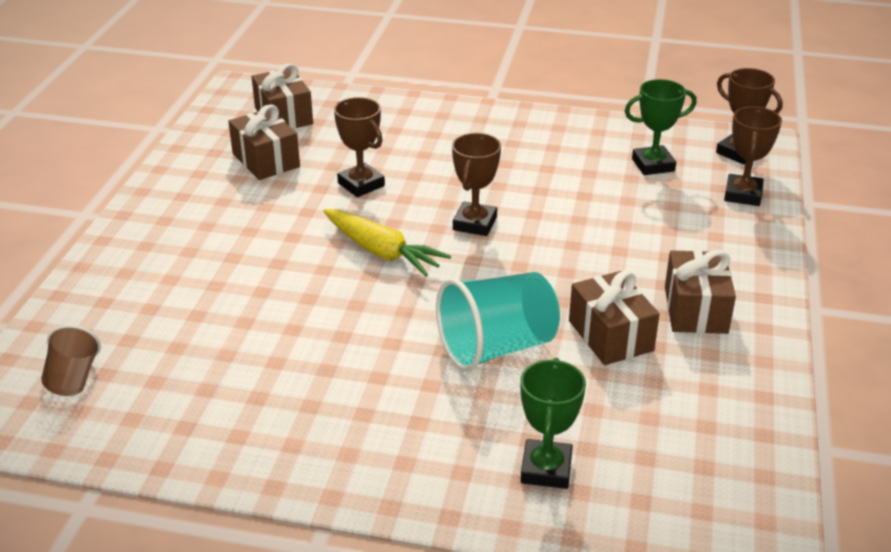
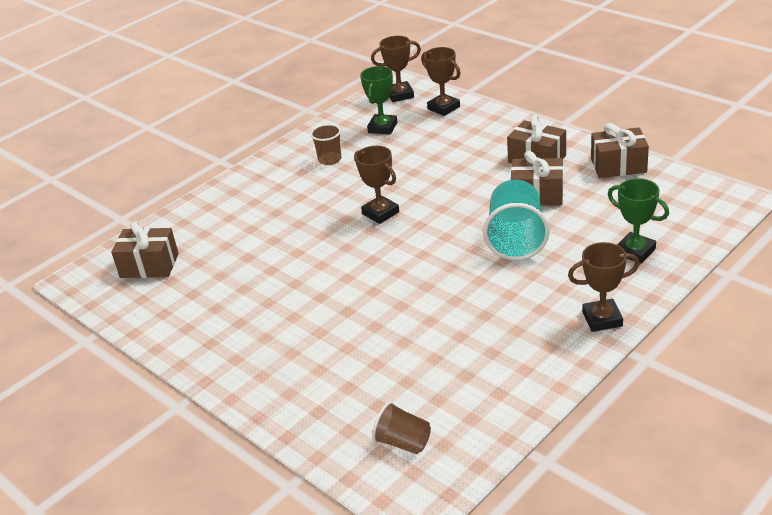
camera: 55 degrees left, 0 degrees up
(266, 160) = (205, 288): brown gift -> brown gift (618, 166)
(361, 184) = (285, 250): brown trophy -> brown trophy (602, 319)
(382, 252) = (377, 260): yellow carrot -> none
(552, 152) = (330, 159): none -> brown cup

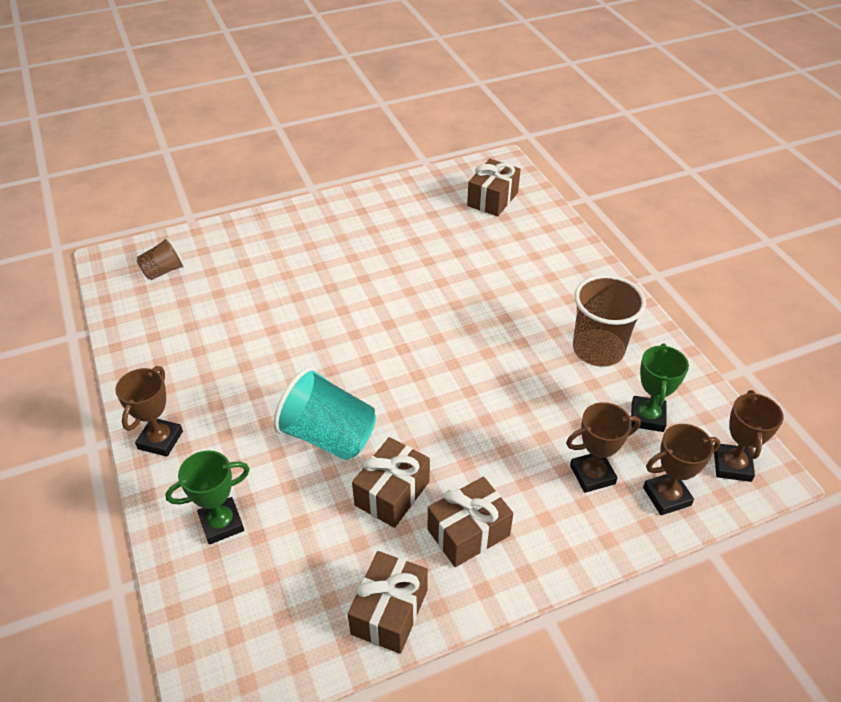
camera: 110 degrees right, 10 degrees up
(330, 159) = (598, 349): brown cup -> brown cup, size x1.81
(380, 213) = (460, 354): brown trophy -> brown trophy (592, 475)
(382, 127) = (647, 417): green trophy -> green trophy turned 60 degrees clockwise

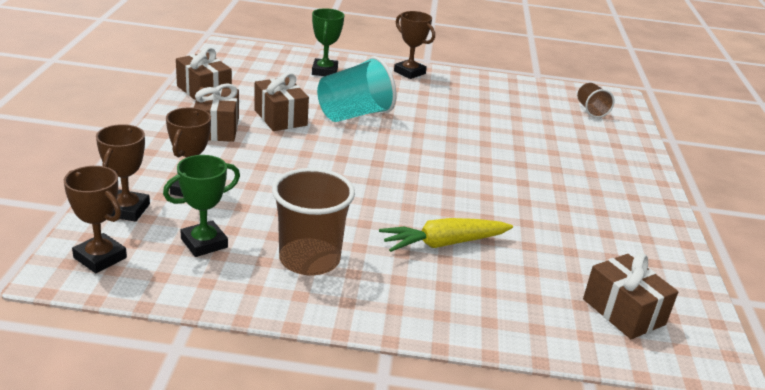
camera: 115 degrees right, 15 degrees down
(502, 291) = (443, 243): none -> yellow carrot
(647, 417) = (204, 243): green trophy -> green trophy turned 75 degrees counterclockwise

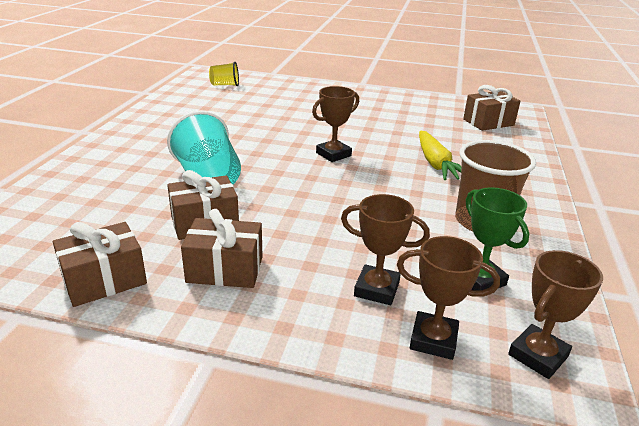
camera: 80 degrees left, 0 degrees up
(324, 71) = (85, 186): green trophy -> none
(409, 72) = (115, 141): brown trophy -> brown trophy (333, 154)
(591, 110) = (225, 85): brown cup -> yellow cup

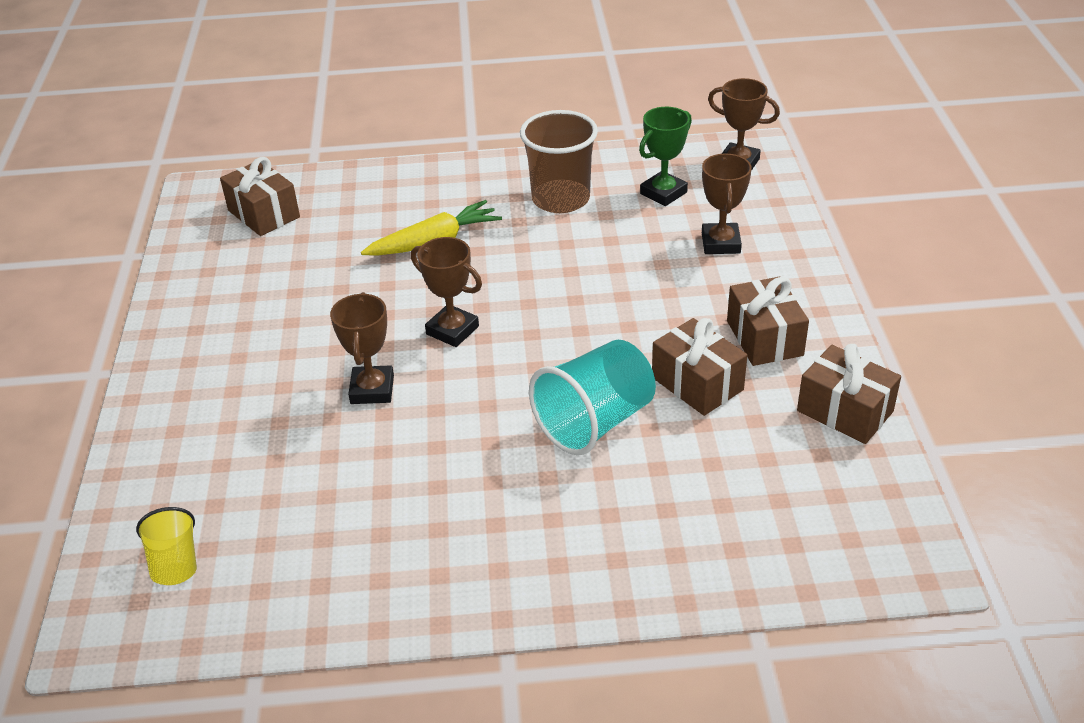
camera: 105 degrees left, 10 degrees up
(433, 340) = (760, 207): brown trophy -> brown trophy (372, 389)

